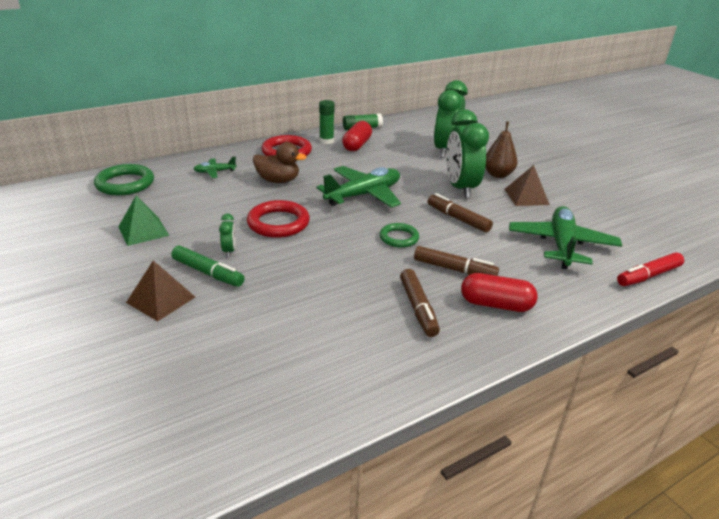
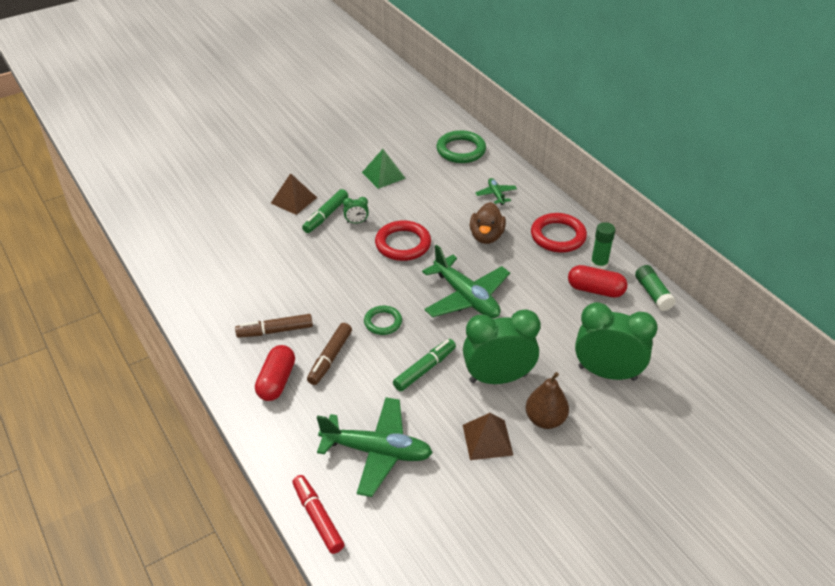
camera: 90 degrees right, 10 degrees up
(458, 219) = (425, 369): brown marker -> green marker

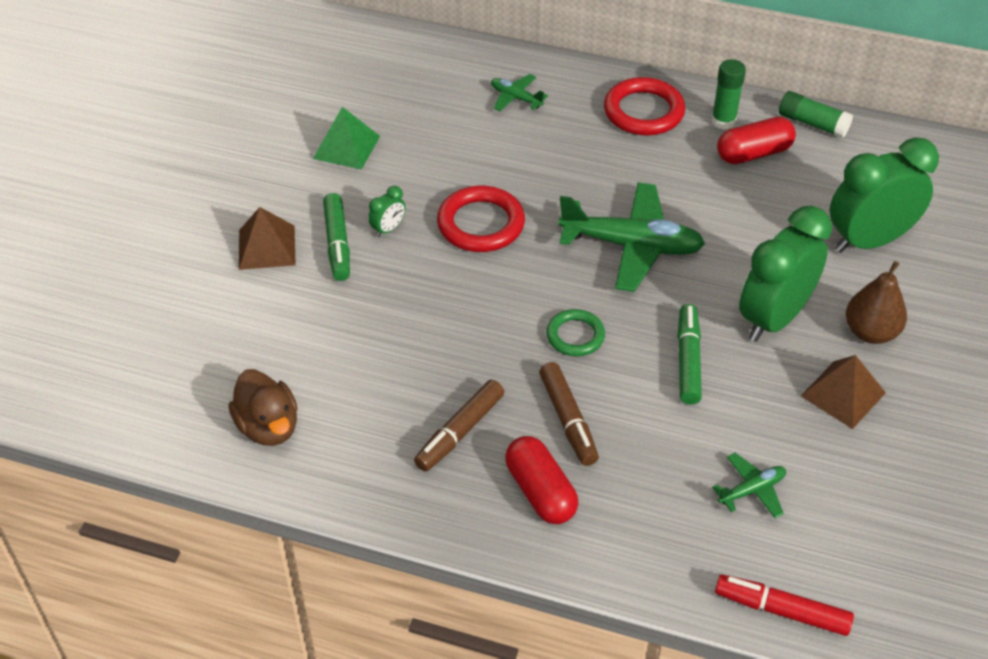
camera: 40 degrees left, 5 degrees up
(377, 452) = (751, 490): green plane -> green plane, size x0.48
(461, 150) = (405, 62): green ring -> none
(486, 236) = (566, 157): brown duck -> brown duck (268, 427)

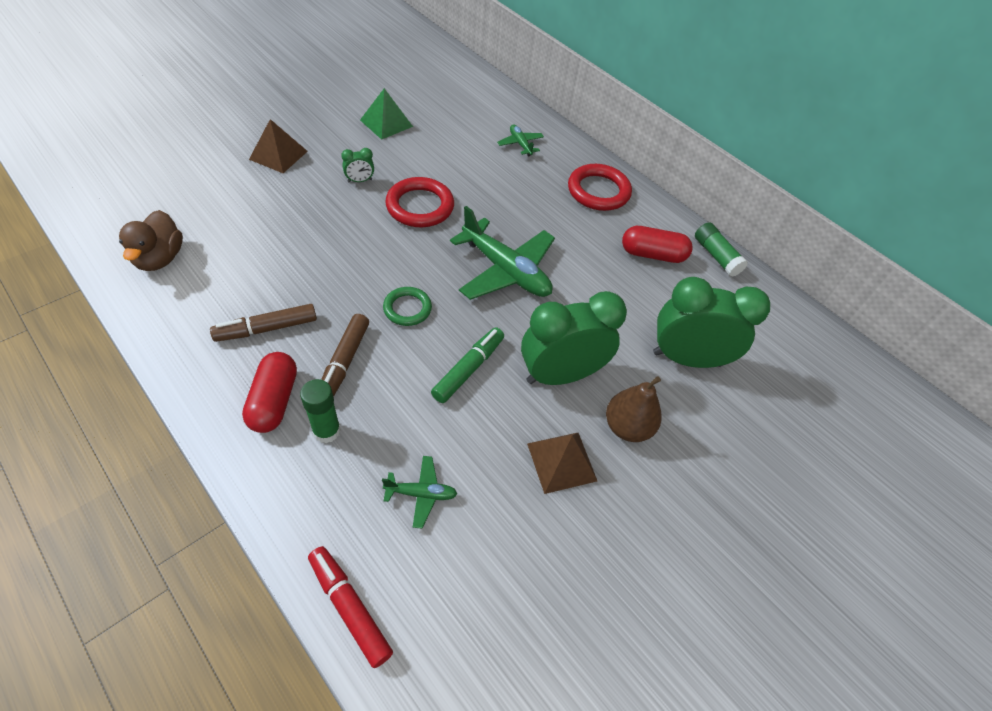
camera: 25 degrees right, 5 degrees up
(337, 244) = (320, 174): green marker -> none
(723, 121) = (650, 223): green glue stick -> green glue stick (326, 431)

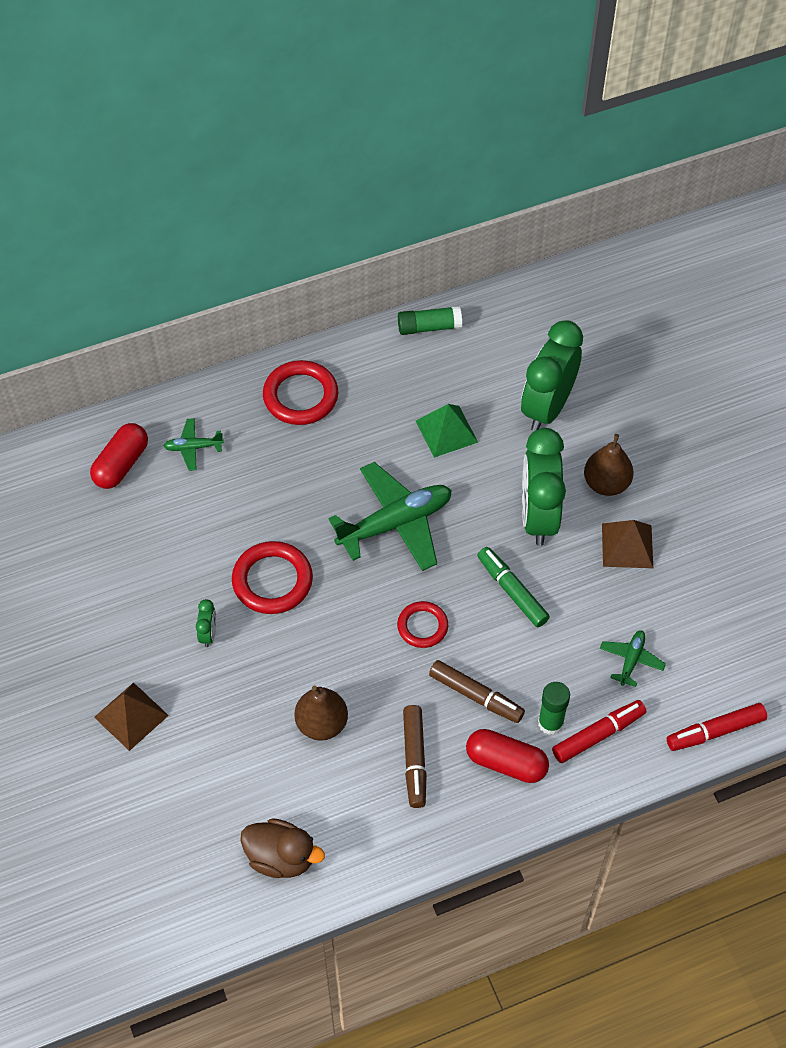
camera: 65 degrees left, 5 degrees up
(292, 260) = (322, 723): none -> brown pear
(321, 479) = (598, 735): none -> red marker
(386, 123) = (104, 583): green pyramid -> green pyramid (446, 431)
(407, 308) = (422, 626): green ring -> red ring
(652, 254) = (411, 382): red capsule -> red capsule (121, 464)

